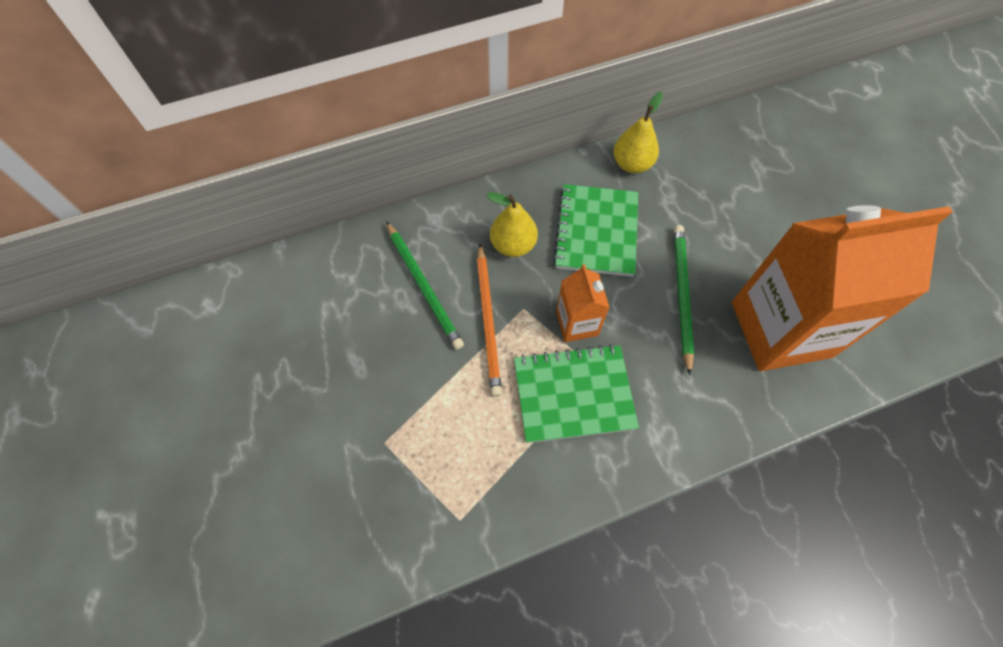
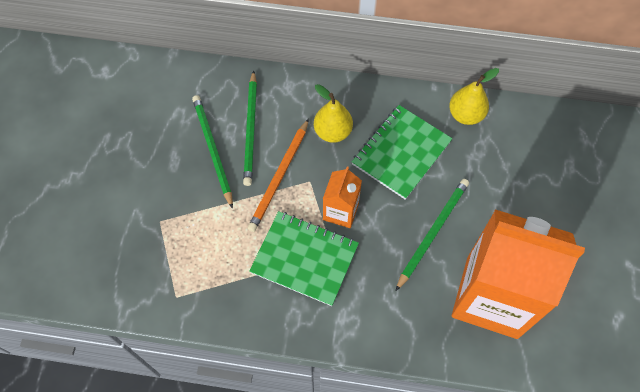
camera: 30 degrees right, 0 degrees up
(394, 329) = (212, 150): none -> green pencil

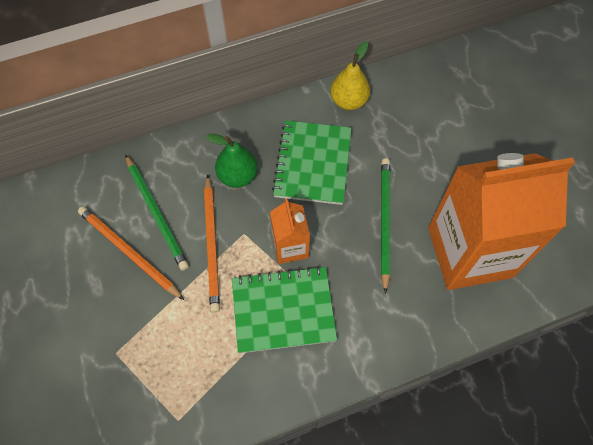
camera: 30 degrees left, 0 degrees up
(212, 150) = (129, 252): green pencil -> orange pencil
(332, 132) = (237, 176): yellow pear -> green pear

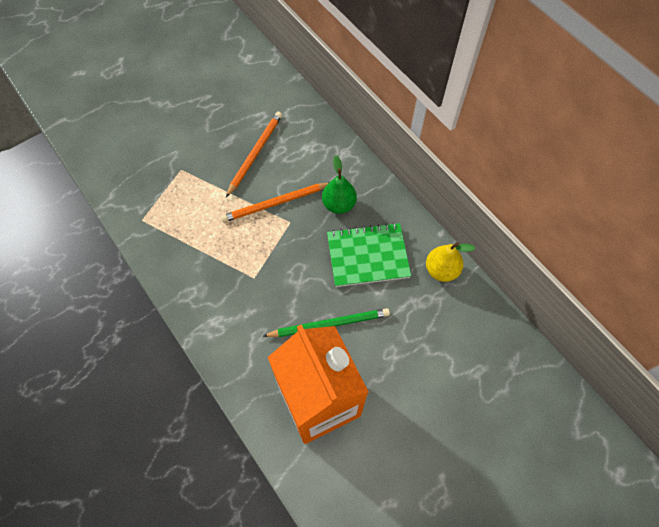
camera: 75 degrees right, 0 degrees up
(156, 214) = (290, 161): green pencil -> none
(283, 310) = (233, 265): green notebook -> none
(290, 247) = (287, 257): orange carton -> none

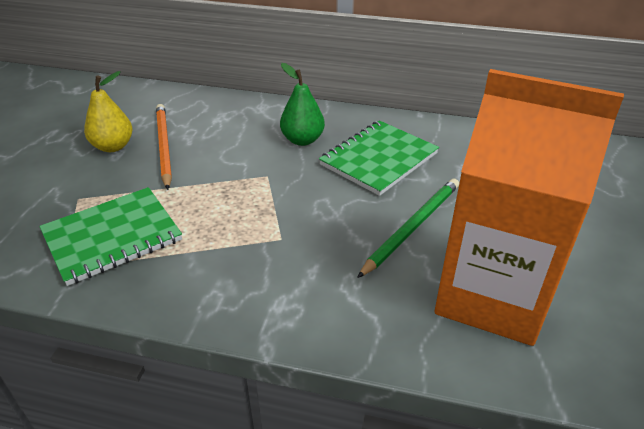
camera: 40 degrees left, 25 degrees down
(176, 213) = (112, 237): none -> green notebook
(275, 203) = (232, 170): orange pencil -> none
(441, 270) = (455, 135): yellow pear -> yellow pear (113, 146)

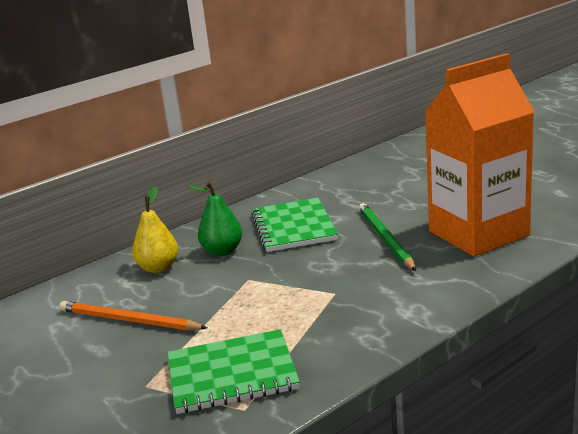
camera: 50 degrees left, 15 degrees down
(112, 237) = (232, 374): green notebook -> green notebook turned 75 degrees clockwise
(113, 146) = (84, 350): yellow pear -> yellow pear (158, 268)

